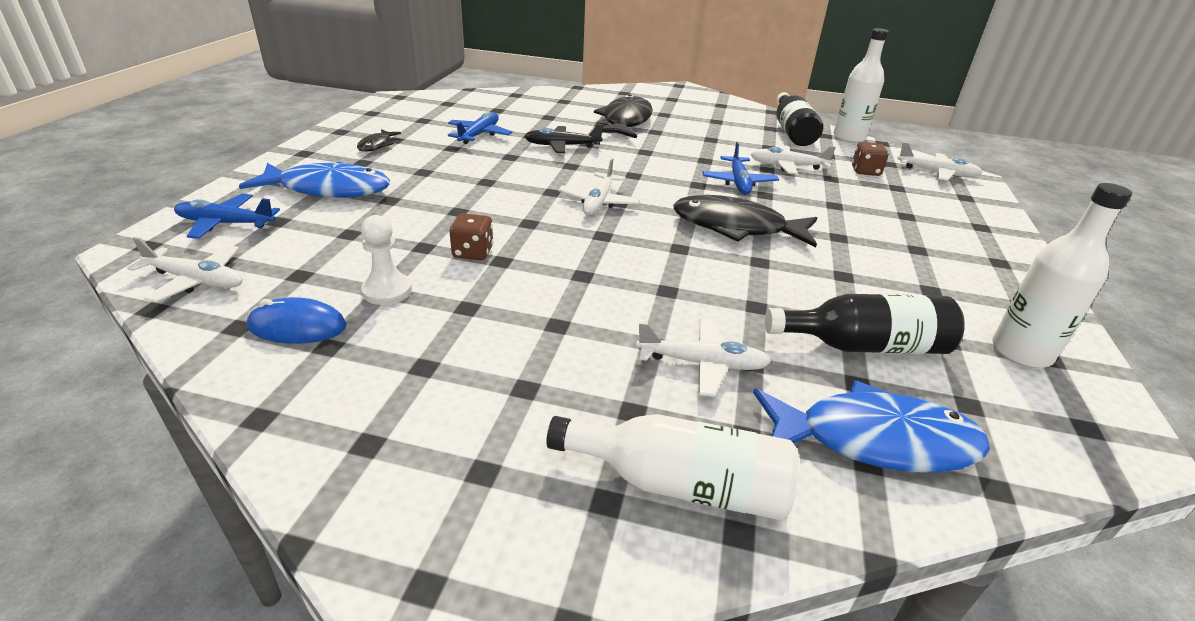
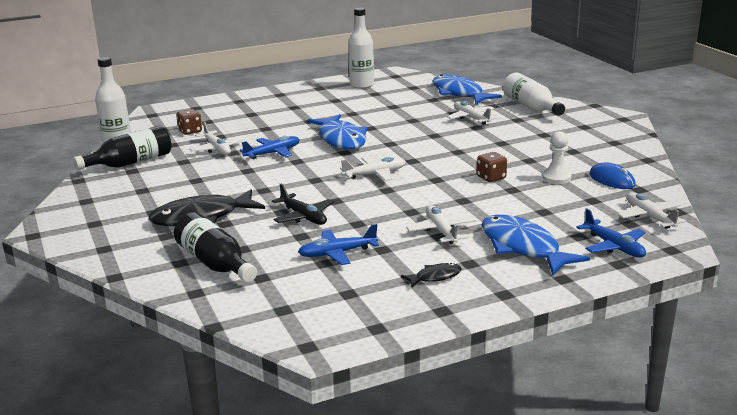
camera: 125 degrees left, 10 degrees down
(735, 227) = (341, 139): black fish -> blue fish
(864, 346) = (406, 102): black bottle -> black bottle (215, 263)
(936, 173) = (161, 117): white plane -> white plane (441, 231)

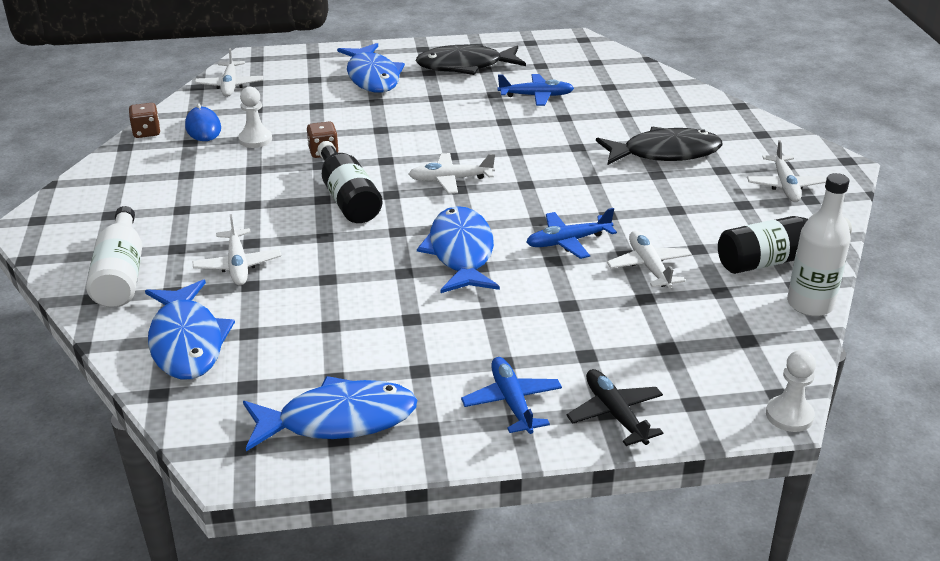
camera: 165 degrees left, 10 degrees up
(148, 110) = (789, 415): none -> white pawn
(190, 131) = (696, 322): brown dice -> brown dice (146, 132)
(215, 263) = (649, 103): black bottle -> black bottle (347, 198)
(303, 216) = (555, 137): black plane -> black plane (615, 414)
(361, 85) = (339, 420): white bottle -> blue fish
(435, 277) = (465, 66): black fish -> black fish, size x2.10
(441, 231) = (429, 101): white plane -> white plane (784, 185)
(613, 246) = (298, 67): blue plane -> blue plane (512, 402)

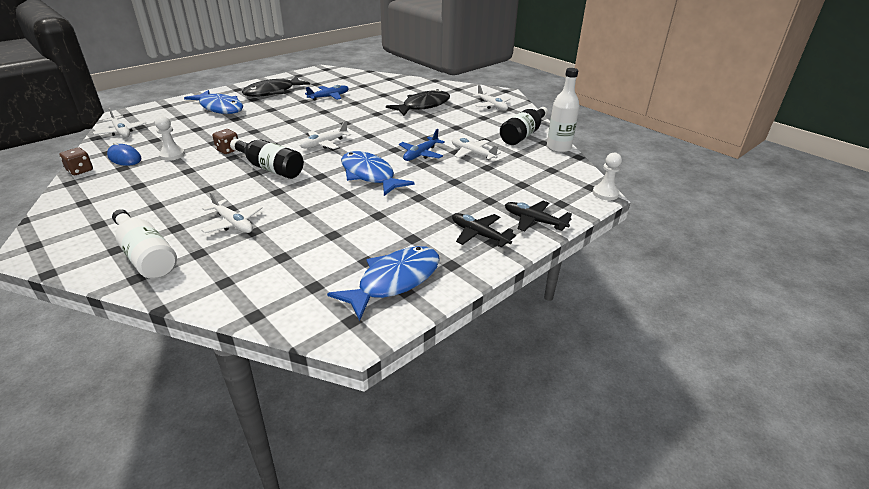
camera: 35 degrees left, 0 degrees up
(187, 342) = (243, 277): blue fish -> none
(512, 402) = (479, 235): blue plane -> black plane

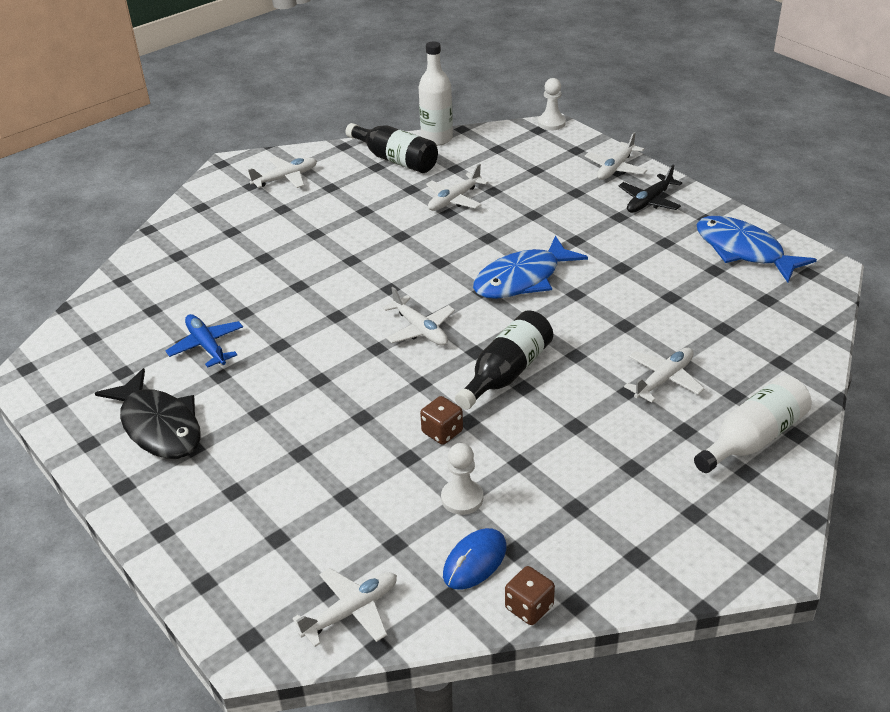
camera: 85 degrees left, 5 degrees up
(220, 108) = (238, 488): blue fish -> none
(421, 154) = (456, 240): blue plane -> none
(423, 106) = (274, 240): black fish -> none
(534, 221) = (615, 168): black plane -> white plane

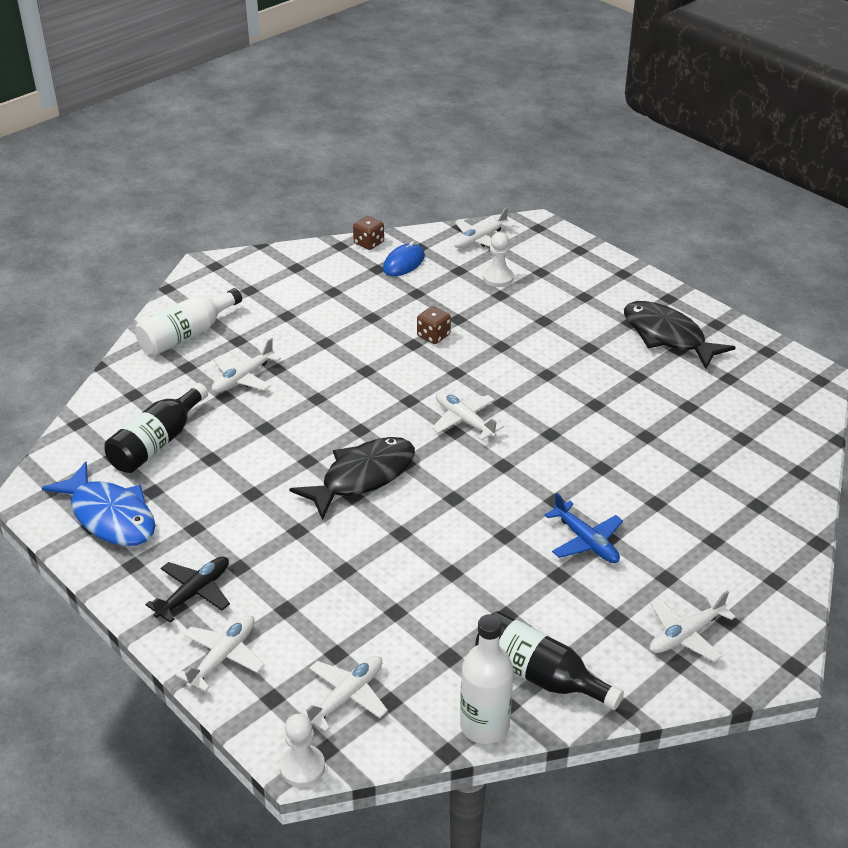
camera: 175 degrees right, 0 degrees up
(207, 346) = (664, 402): blue plane -> blue plane (585, 541)
(454, 199) = (446, 595): white plane -> white plane (346, 697)
(462, 498) = (414, 295): white pawn -> white pawn (498, 278)
(506, 373) = (381, 381): black bottle -> black bottle (157, 443)
(522, 279) = (362, 477): blue fish -> black fish

